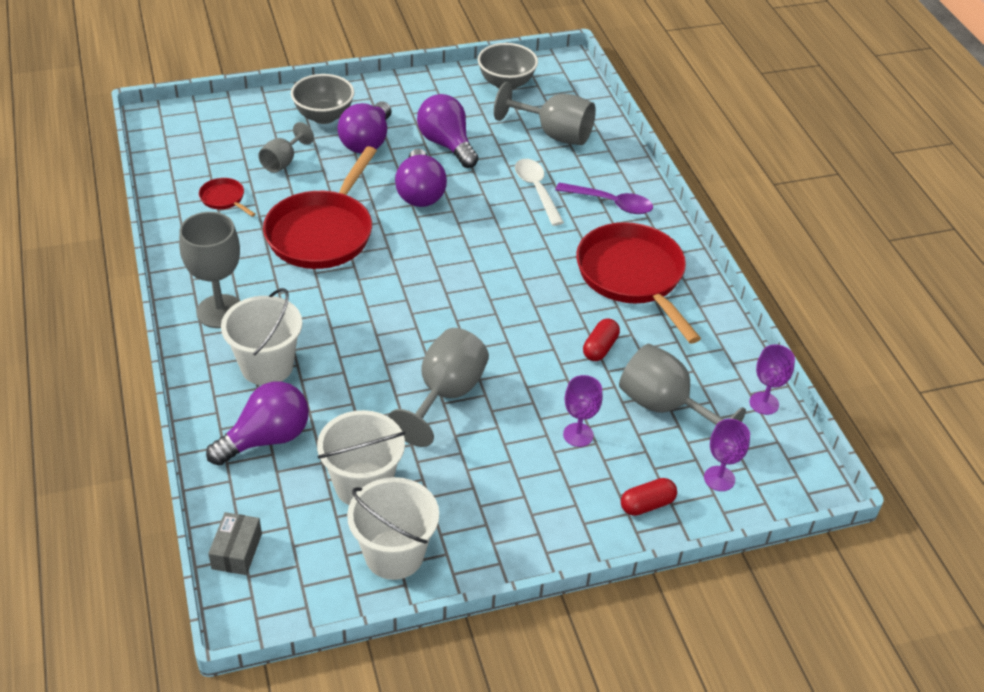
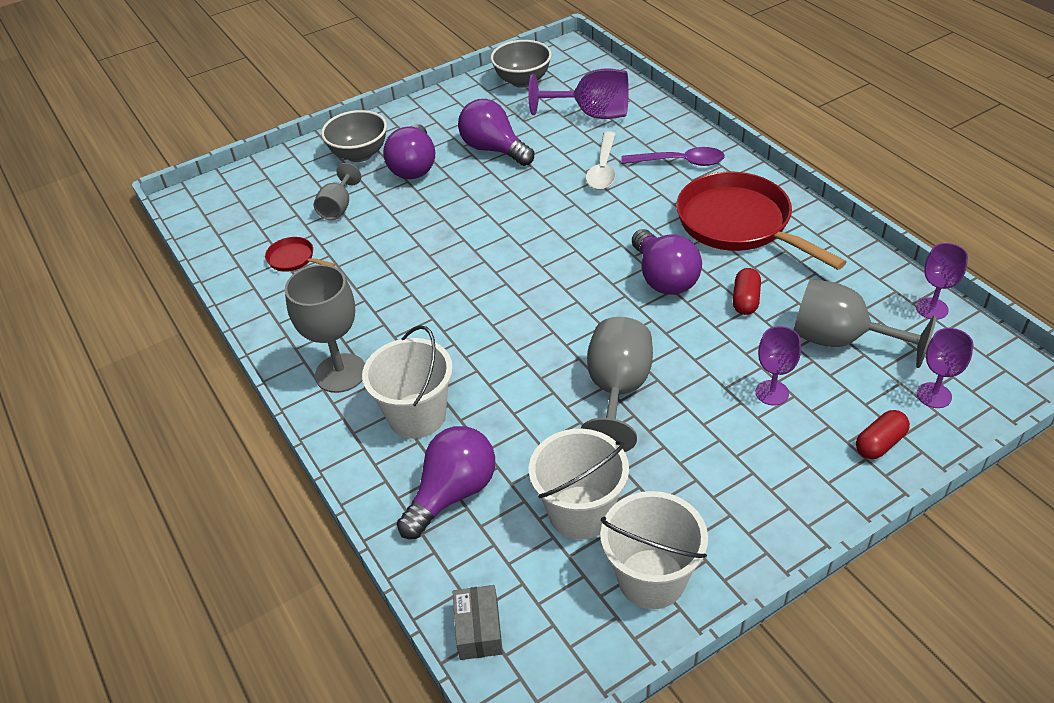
camera: 10 degrees left, 0 degrees up
(323, 232) = (411, 264): red pan -> none
(420, 193) = (490, 201): purple light bulb -> purple light bulb (664, 278)
(537, 190) = (603, 169): white spoon -> white spoon turned 135 degrees counterclockwise
(554, 134) = (592, 114): grey goblet -> purple goblet

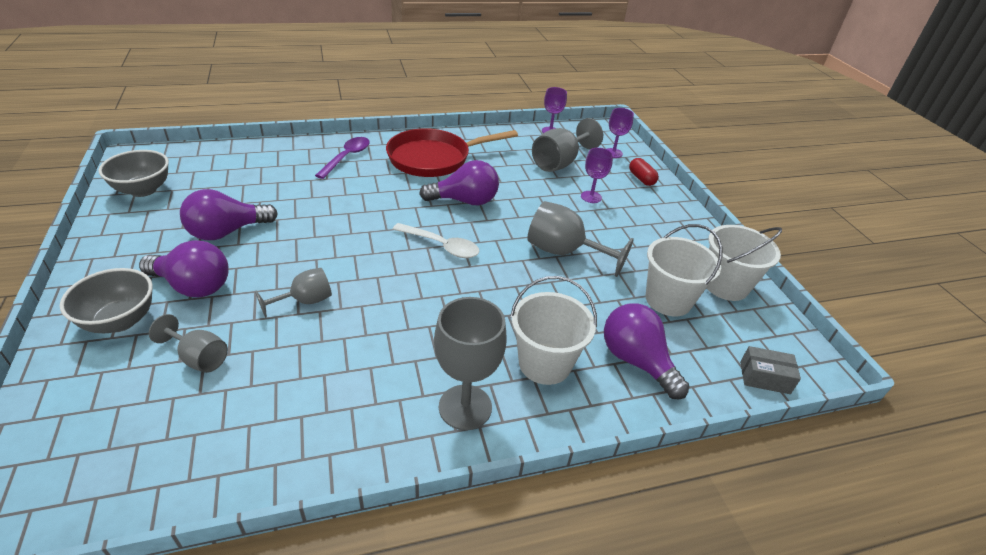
camera: 80 degrees left, 5 degrees down
(294, 259) = (255, 415): red pan -> none
(427, 231) = (305, 301): none -> grey goblet
(592, 114) = (242, 172): purple goblet -> none
(603, 169) = (319, 188): white spoon -> white spoon (441, 246)
(745, 300) = (507, 179): red capsule -> none

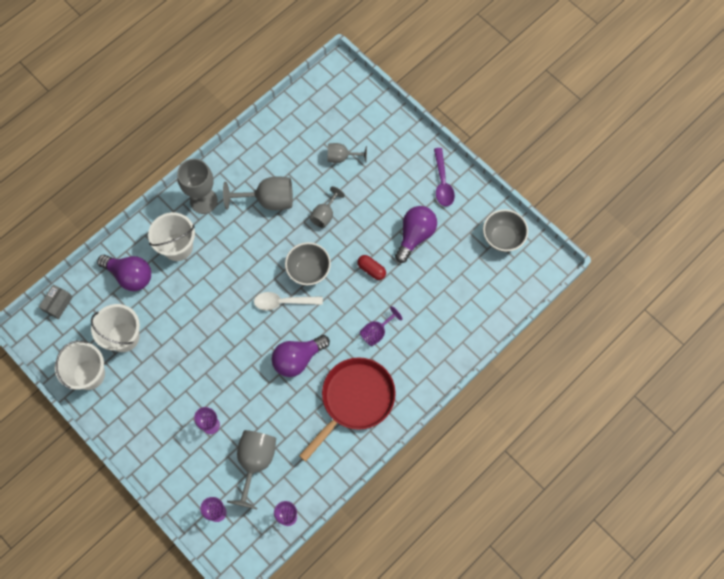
camera: 155 degrees right, 30 degrees up
(120, 321) = (398, 153): grey bowl -> grey bowl (308, 270)
(193, 286) = (389, 190): purple light bulb -> none
(347, 157) = (417, 357): purple spoon -> purple spoon (442, 182)
(364, 185) = (376, 332): none -> purple goblet
(564, 252) = (204, 344): grey goblet -> grey goblet (268, 200)
(641, 179) = (180, 481): red capsule -> red capsule (371, 270)
(764, 377) = (58, 304): grey box -> grey box turned 45 degrees counterclockwise

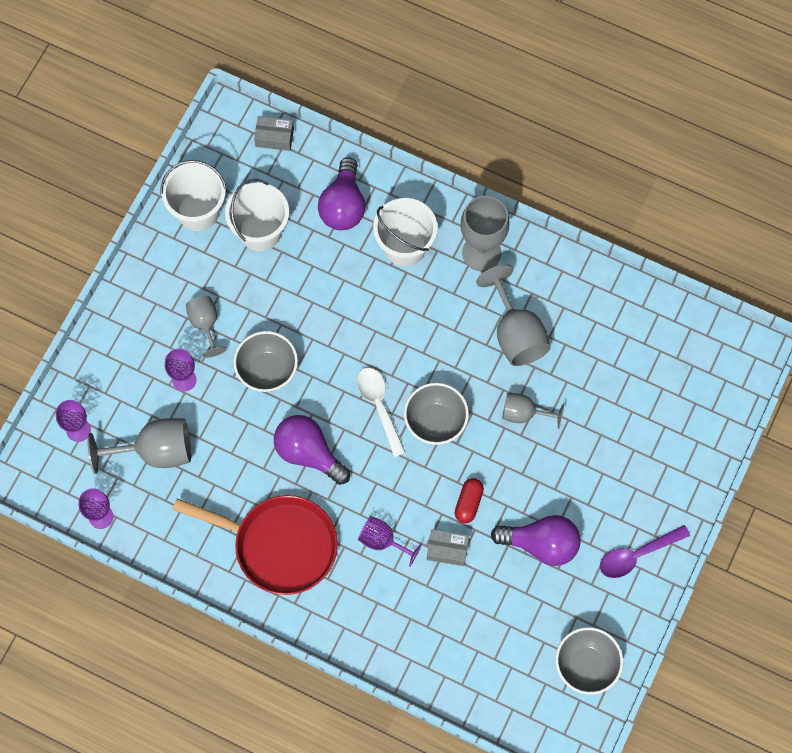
camera: 70 degrees right, 0 degrees up
(228, 366) = (267, 371): none -> grey bowl
(341, 157) = (619, 405): grey goblet -> grey goblet (205, 324)
(397, 293) = (447, 550): none -> grey box

